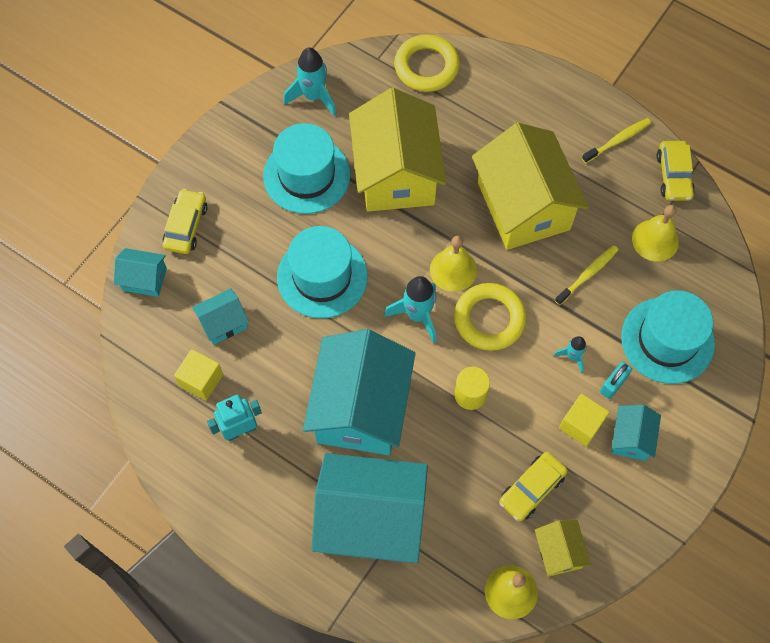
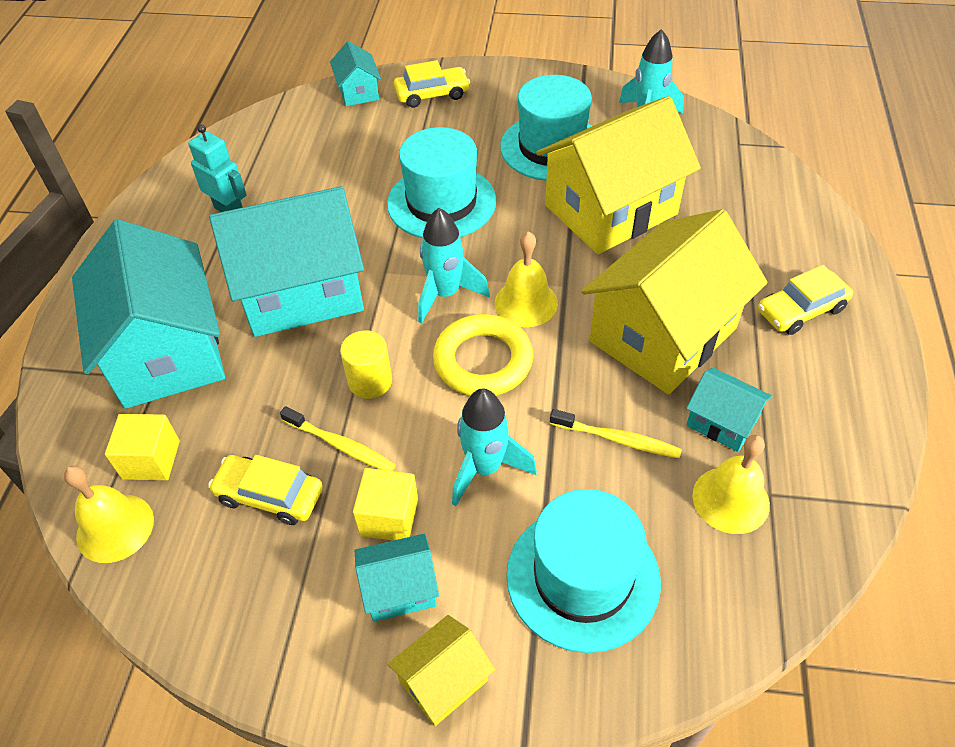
camera: 65 degrees right, 15 degrees down
(201, 380) = (272, 165): yellow cube -> yellow cube (151, 460)
(223, 323) = (343, 156): turquoise house -> turquoise house (722, 422)
(426, 67) = (767, 182): yellow ring -> none
(558, 552) = (189, 562): yellow house -> yellow house (443, 680)
(572, 356) = (485, 468): turquoise rocket -> turquoise rocket, size x1.79
(613, 384) = (471, 533): turquoise padlock -> none
(617, 140) = (845, 396): yellow toothbrush -> yellow toothbrush (341, 445)
(673, 175) = (852, 483): yellow car -> yellow car (801, 310)

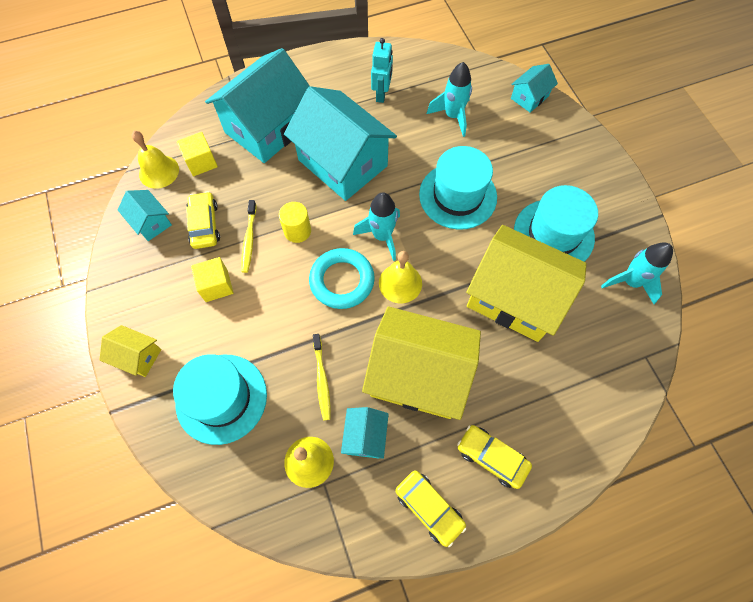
camera: 60 degrees right, 15 degrees up
(400, 589) = (178, 312): turquoise house -> turquoise house (151, 222)
(432, 94) = (557, 139): yellow car -> yellow car (429, 508)
(483, 361) = (342, 281): yellow ring -> turquoise ring
(485, 468) = (268, 317): turquoise rocket -> turquoise rocket (452, 116)

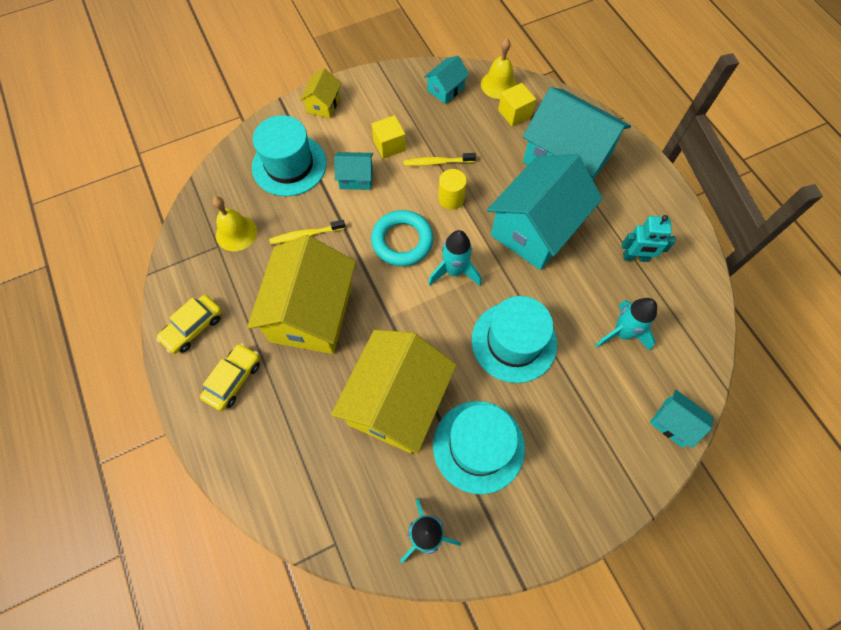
camera: 85 degrees right, 0 degrees up
(204, 224) = (448, 127): yellow car -> none
(365, 436) = (255, 273): turquoise house -> turquoise house (356, 178)
(400, 283) = (404, 291): yellow bell -> none

